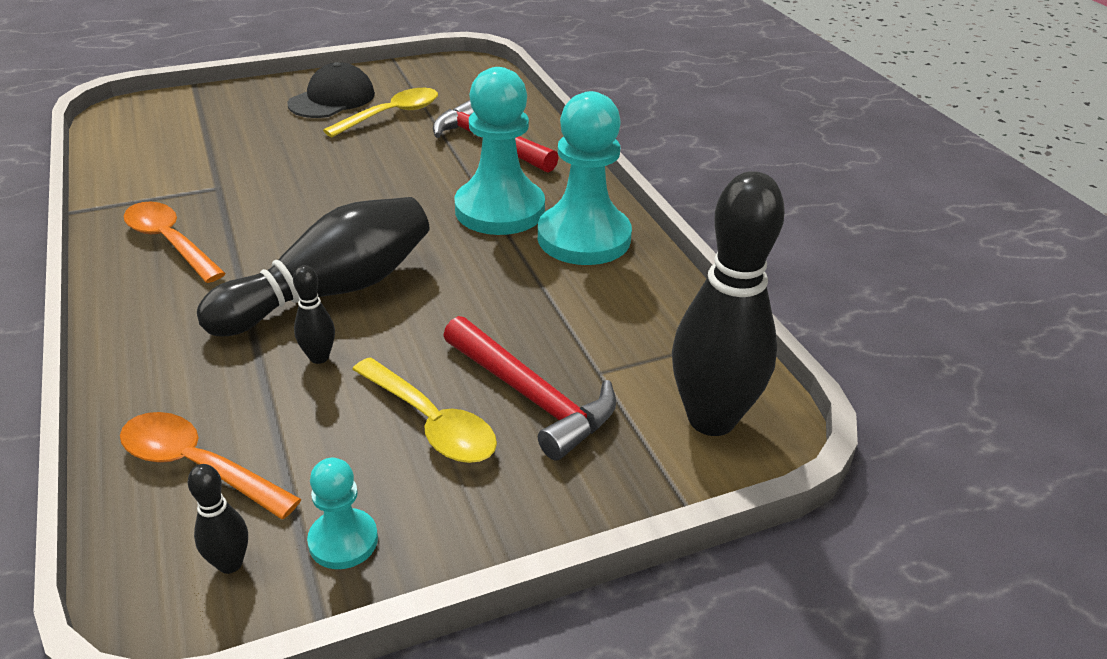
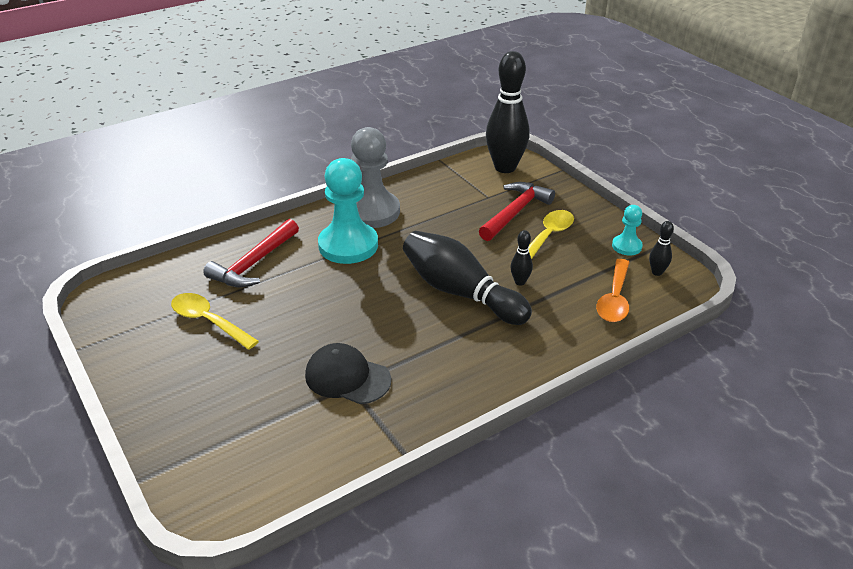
camera: 100 degrees left, 0 degrees up
(170, 242) = (433, 382): orange spoon -> none
(332, 99) = (177, 364): black cap -> black cap (347, 377)
(584, 238) = (371, 212): turquoise pawn -> grey pawn

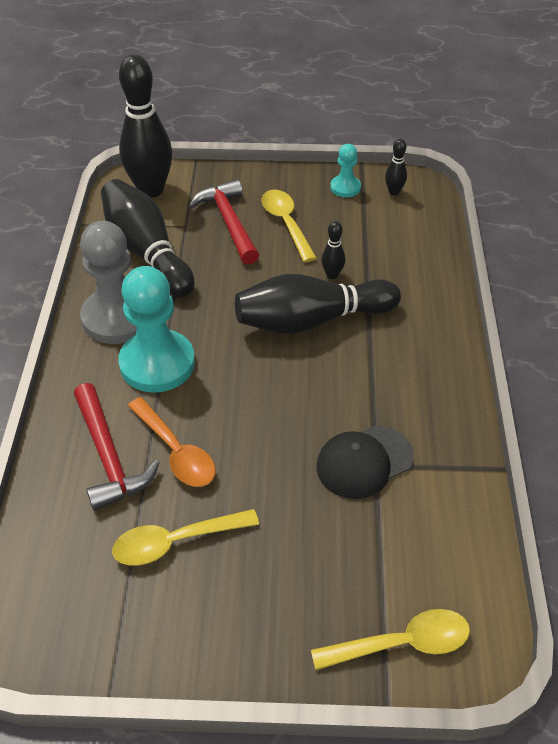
camera: 55 degrees left, 10 degrees up
(198, 465) = (402, 643): none -> yellow spoon
(443, 194) = (147, 252): none -> black bowling pin
(614, 299) = (406, 234): orange spoon -> orange spoon (176, 452)

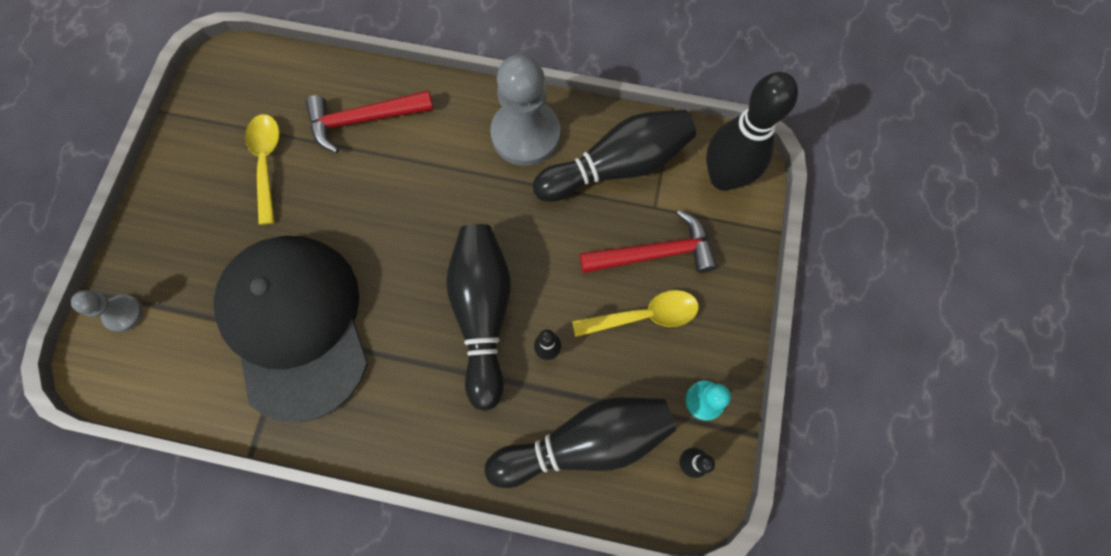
camera: 100 degrees right, 25 degrees up
(157, 363) = (458, 164): turquoise pawn -> none
(176, 452) = (353, 171): orange spoon -> none
(364, 462) = (296, 325): black cap -> black cap, size x2.03
(400, 245) = (585, 442): none -> black bowling pin
(402, 643) = (123, 313): yellow spoon -> grey pawn

